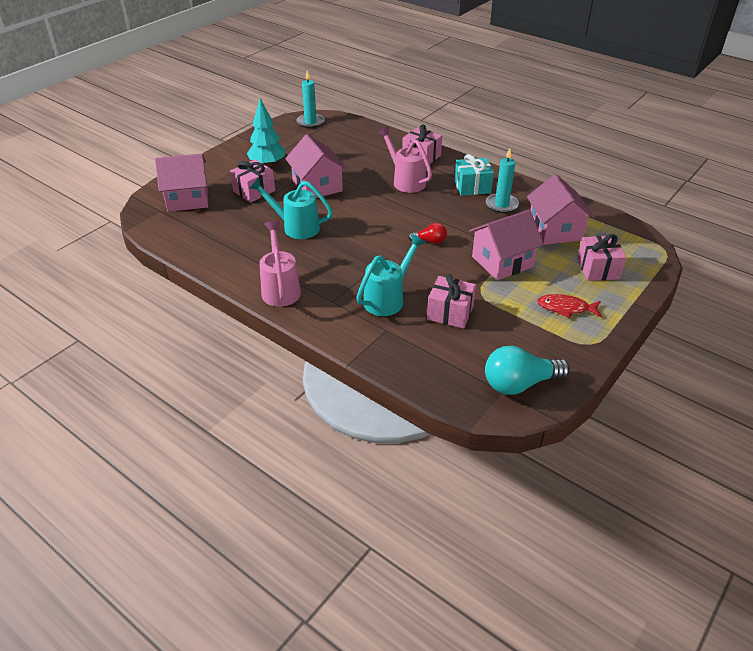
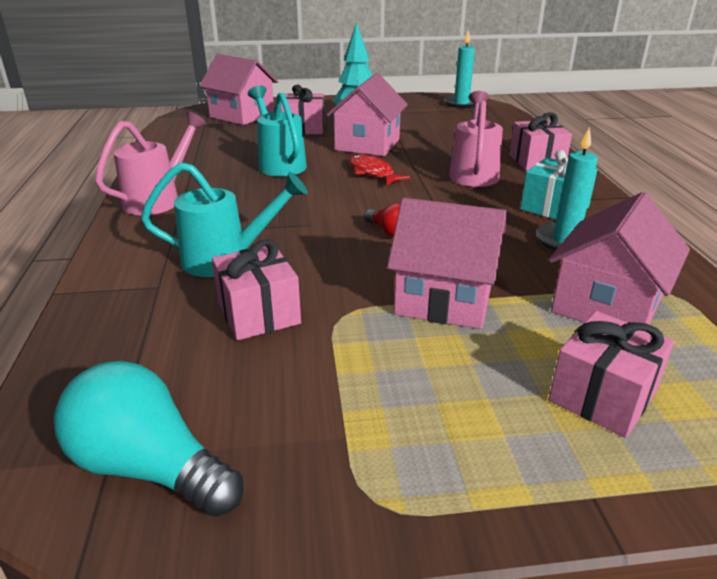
camera: 45 degrees right, 10 degrees down
(566, 308) = (434, 414): red fish -> red fish (372, 172)

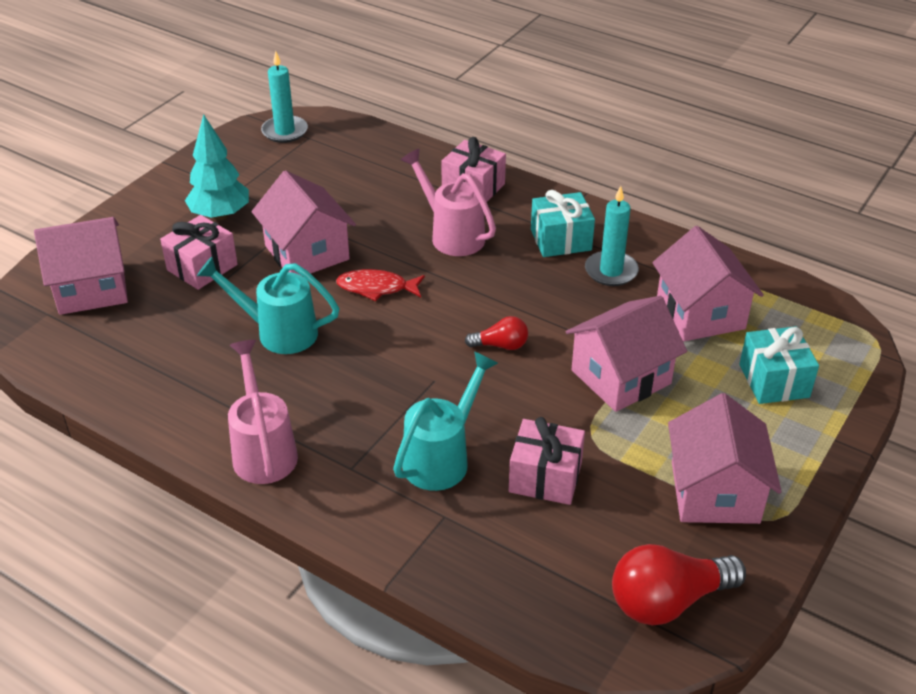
camera: 50 degrees left, 10 degrees up
(149, 467) = (667, 601): turquoise light bulb -> red light bulb
(363, 428) = (715, 492): none -> pink house
(602, 396) = (774, 381): pink gift -> turquoise gift

